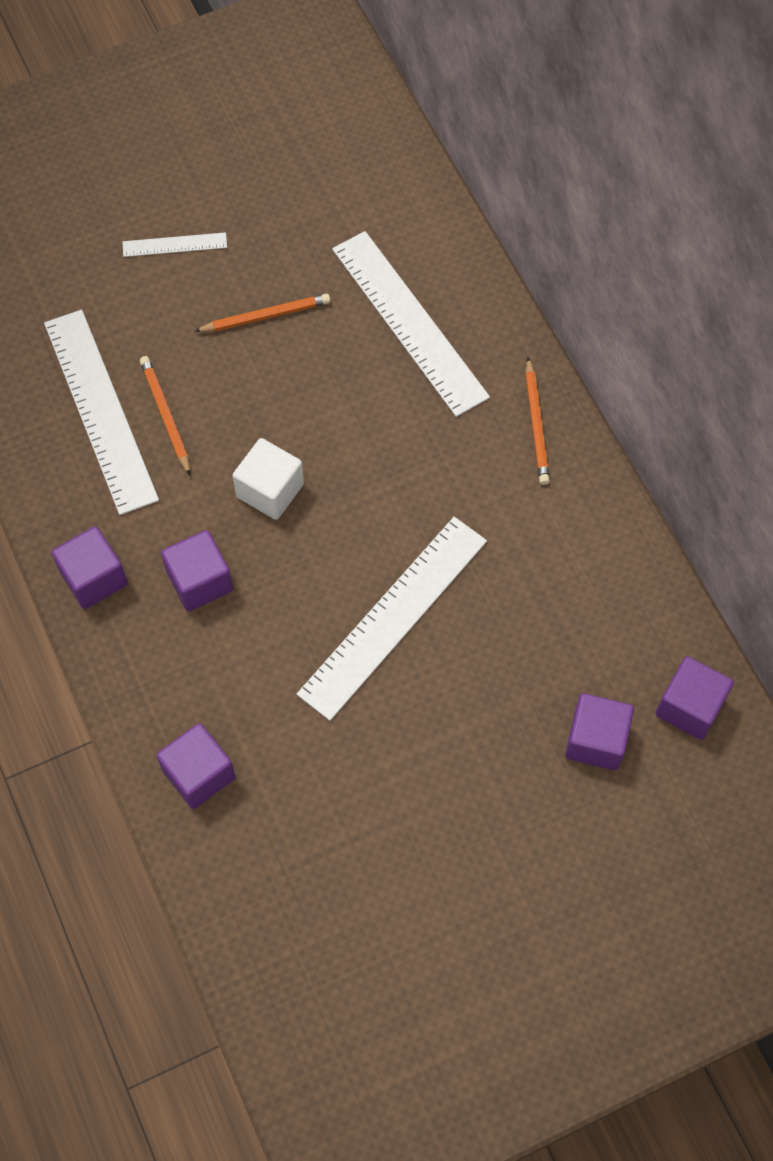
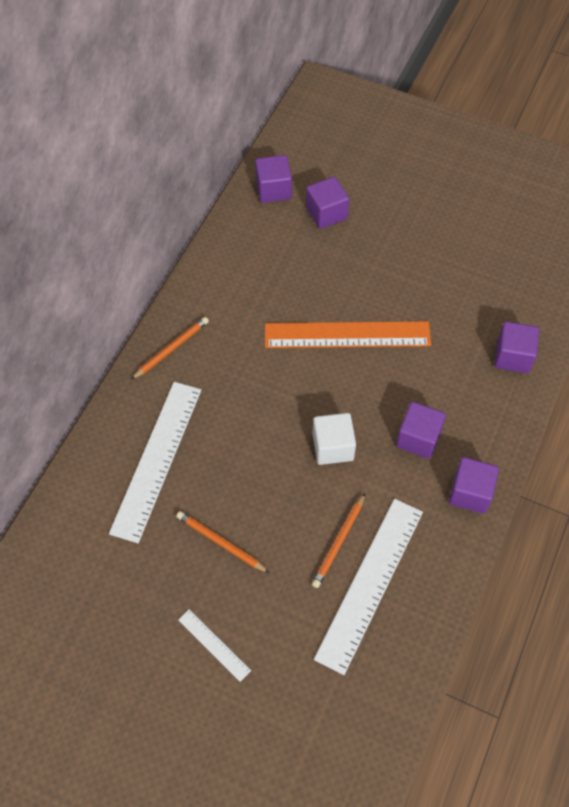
camera: 130 degrees left, 5 degrees down
(393, 616) = (347, 335): white ruler -> orange ruler

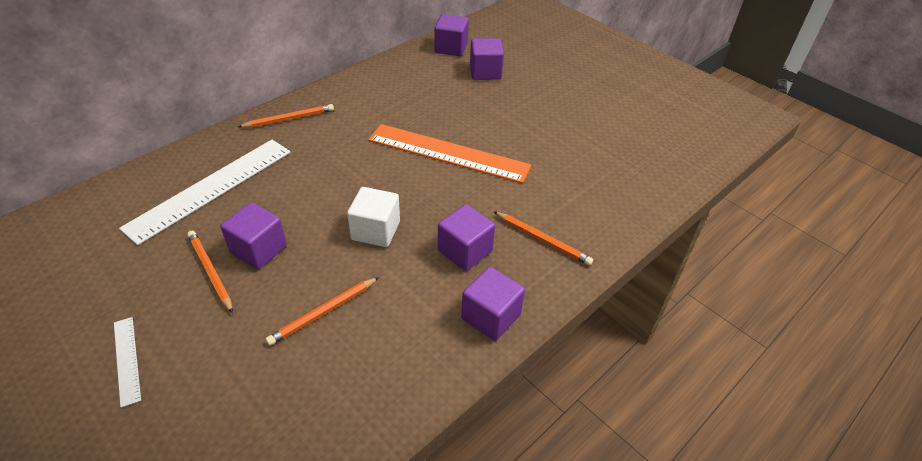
camera: 20 degrees right, 15 degrees down
(370, 583) = (328, 363): white ruler -> none
(475, 402) = (542, 240): none -> orange pencil
(513, 356) = (602, 215): purple cube -> purple cube (258, 249)

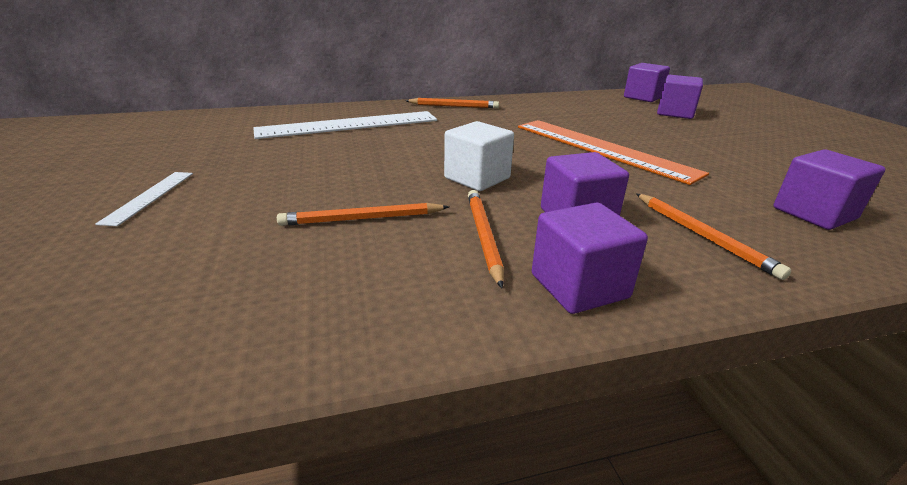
camera: 30 degrees right, 15 degrees down
(210, 271) = (290, 165): orange pencil -> orange pencil (483, 236)
(258, 249) = (348, 163): purple cube -> purple cube (814, 213)

